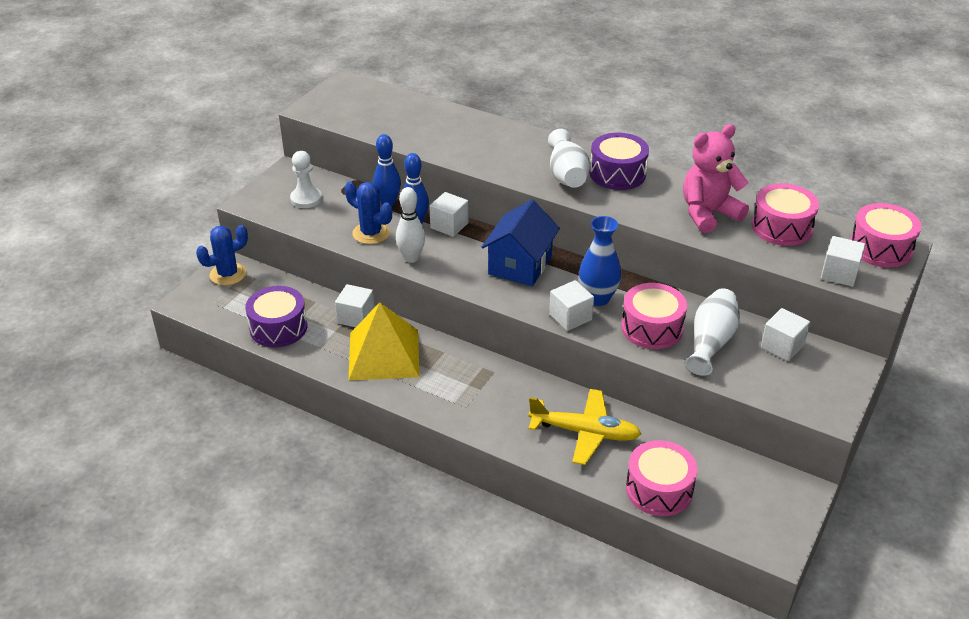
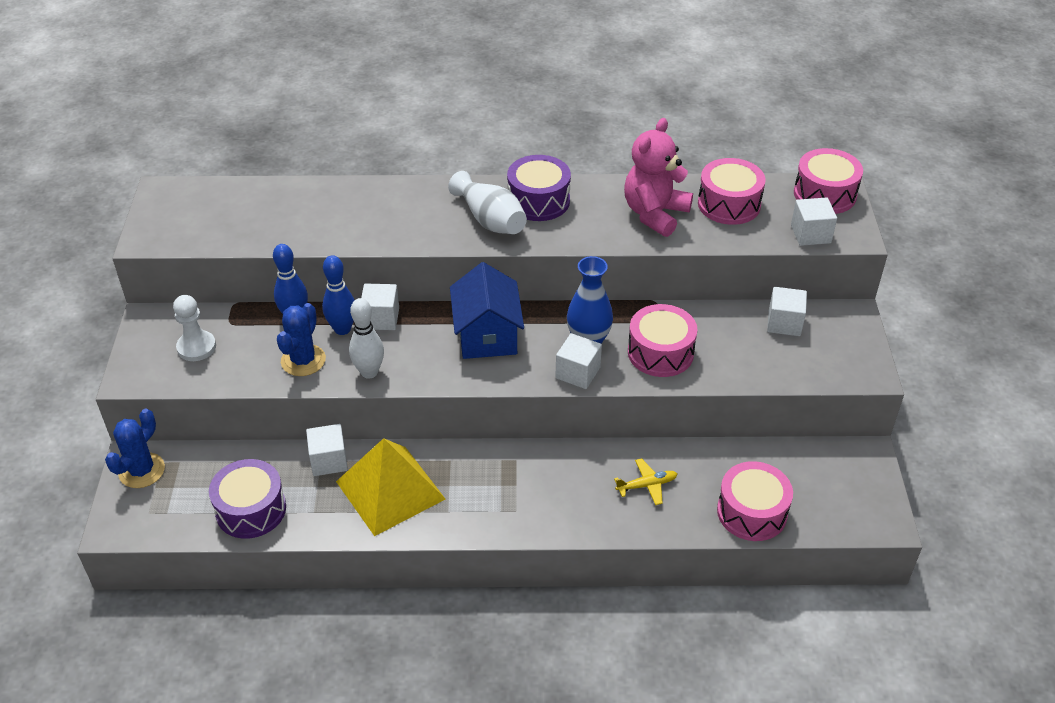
camera: 30 degrees left, 5 degrees up
(371, 233) = (303, 360): blue cactus -> blue cactus turned 75 degrees counterclockwise
(584, 432) = (646, 485): yellow plane -> yellow plane, size x0.54
(711, 342) = (722, 345): white vase -> none

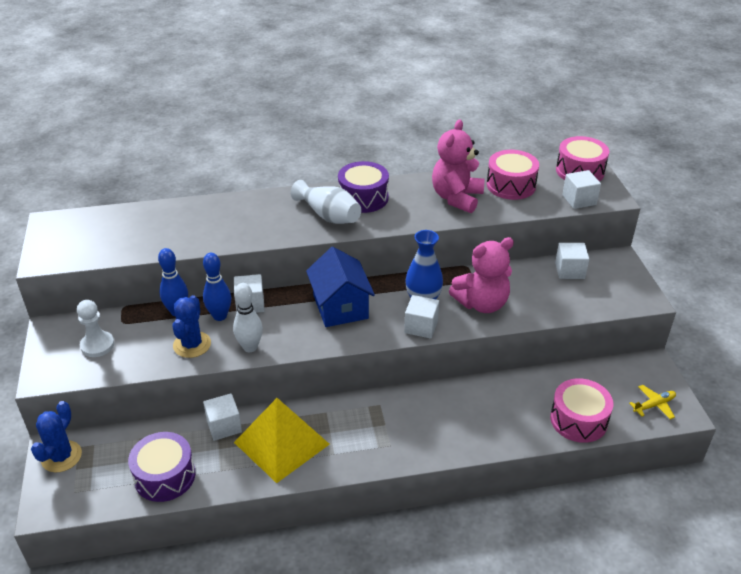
camera: 10 degrees left, 5 degrees down
(646, 485) = (490, 410): yellow plane -> yellow plane (654, 405)
(660, 352) = (482, 303): pink drum -> pink teddy bear

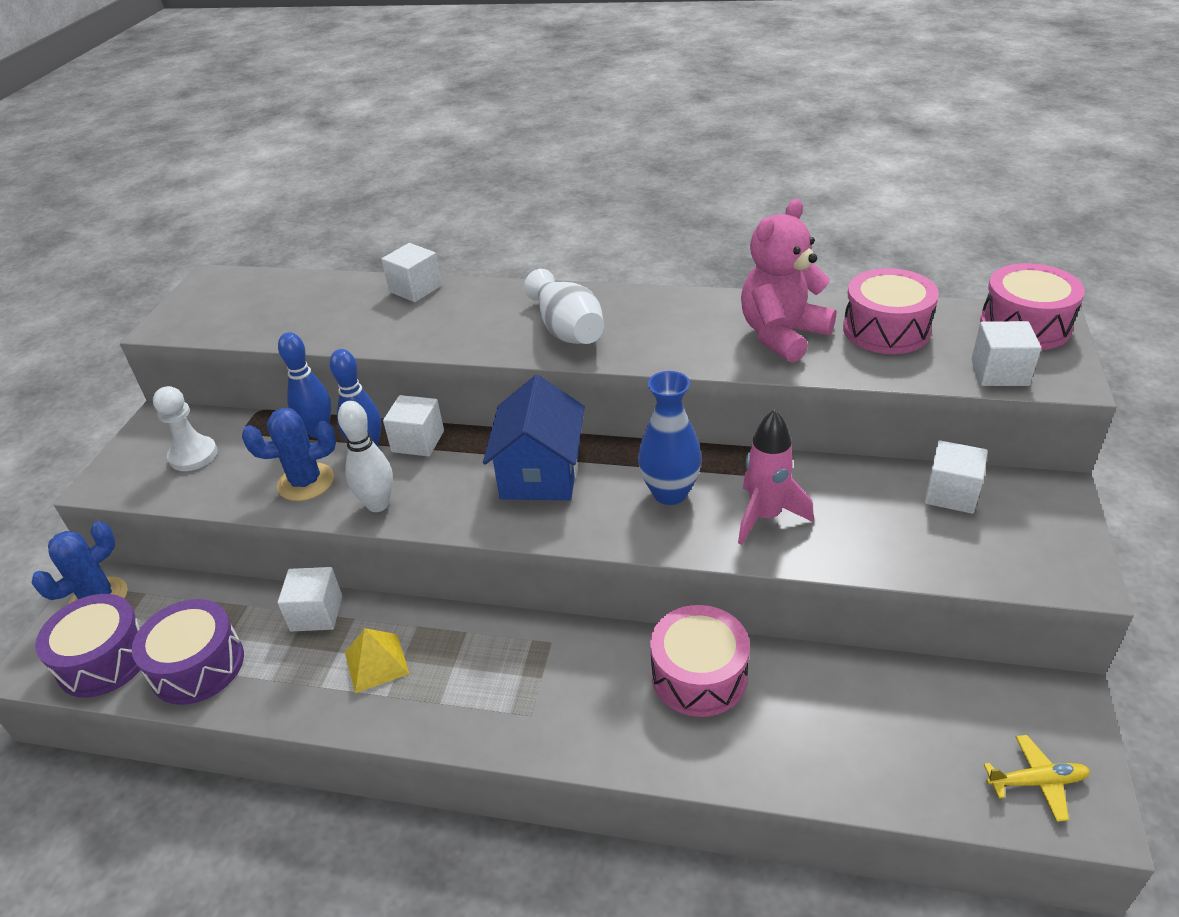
camera: 25 degrees right, 0 degrees up
(192, 345) = (306, 482): blue cactus -> blue cactus turned 45 degrees clockwise
(282, 443) = (376, 662): yellow pyramid -> yellow pyramid, size x0.51
(363, 198) = (635, 312): purple drum -> purple drum (104, 659)
(421, 327) = (645, 532): white cube -> white cube (415, 289)
(482, 303) = (765, 517): pink teddy bear -> pink rocket
(578, 420) = (873, 767): pink drum -> pink drum (699, 675)

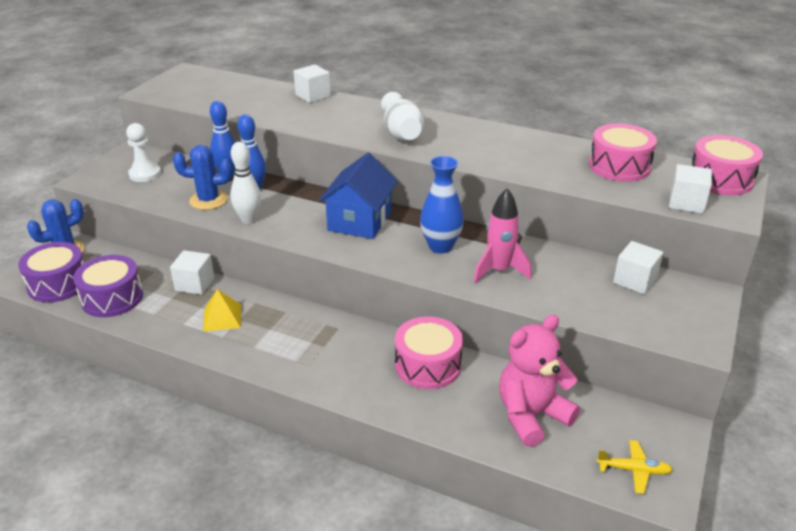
camera: 10 degrees right, 5 degrees down
(418, 441) = (288, 190): white cube -> none
(782, 335) = (545, 158): pink teddy bear -> pink teddy bear (531, 415)

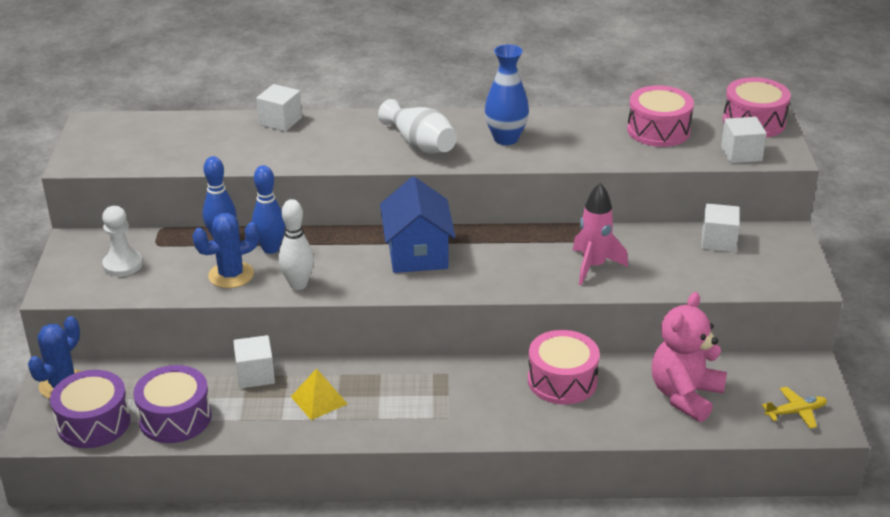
camera: 25 degrees left, 0 degrees up
(440, 246) = (520, 258): blue vase -> blue vase (506, 139)

